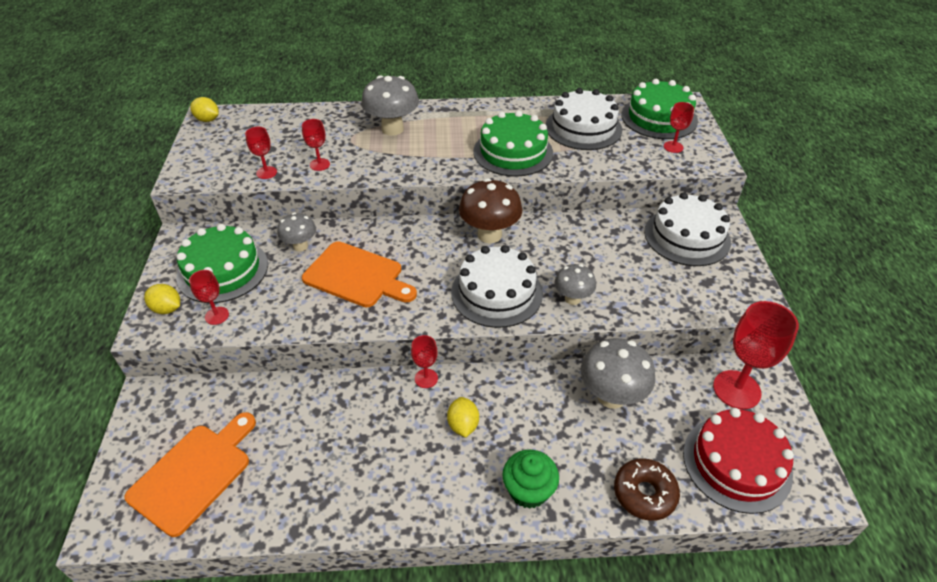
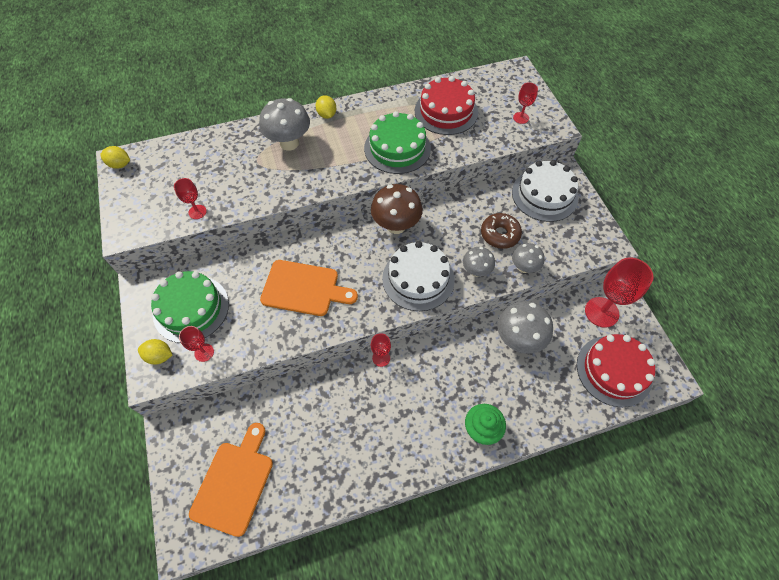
camera: 15 degrees left, 15 degrees up
(300, 246) = (247, 270): grey mushroom -> grey mushroom (524, 267)
(320, 164) = (240, 194): red goblet -> none
(463, 425) = (420, 390): yellow lemon -> yellow lemon (327, 115)
(583, 128) = (446, 111): white cake -> red cake
(644, 493) = (559, 410): brown donut -> brown donut (500, 234)
(659, 118) = (502, 89): green cake -> none

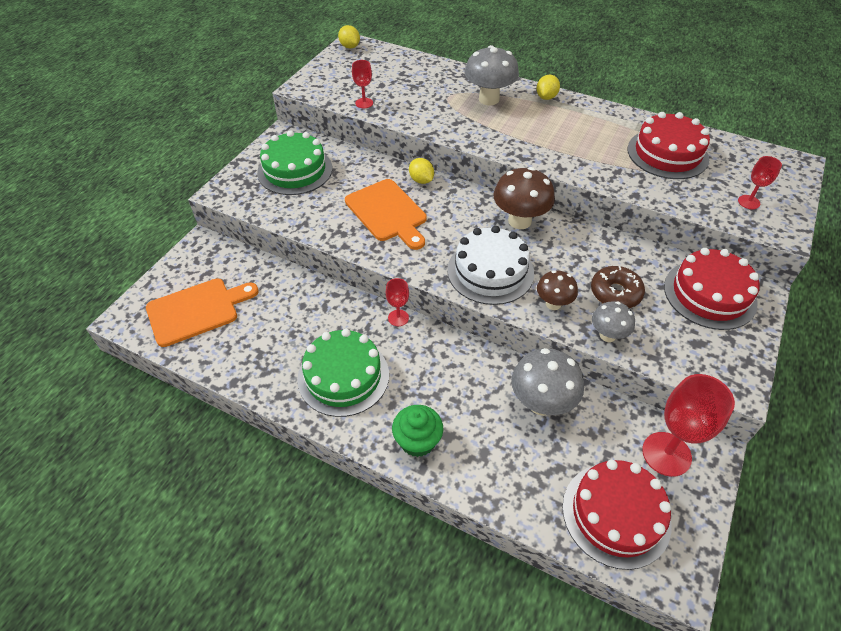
camera: 45 degrees right, 10 degrees down
(159, 356) = (241, 184): yellow lemon -> yellow lemon (421, 180)
(204, 352) = (269, 202): red goblet -> none
(397, 148) = (581, 154): green cake -> green cake (343, 376)
(476, 271) = (553, 304): grey mushroom -> brown mushroom
(544, 195) = (709, 294): white cake -> red cake

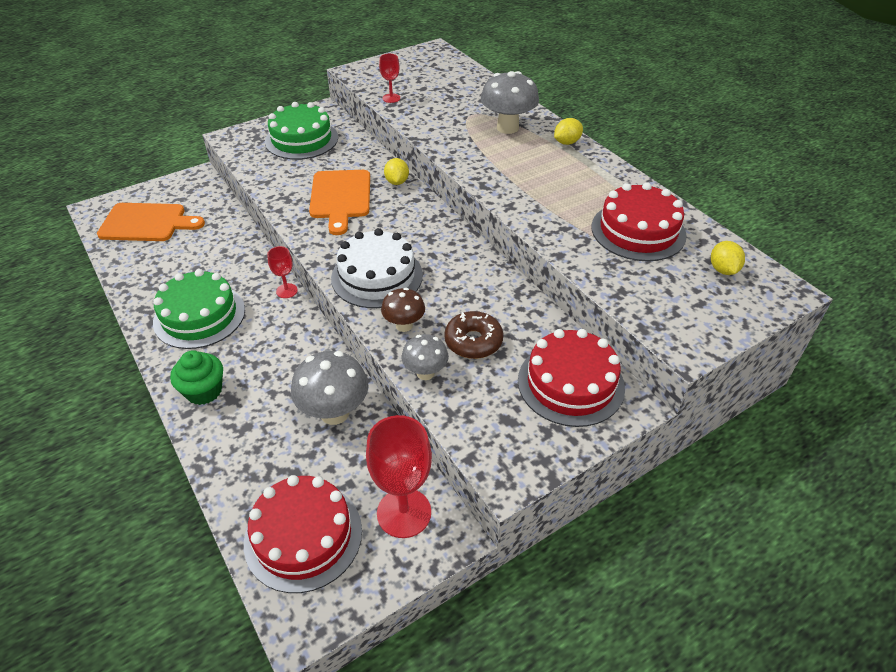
camera: 30 degrees right, 5 degrees down
(350, 47) = (429, 51): yellow lemon -> yellow lemon (723, 270)
(519, 221) = (449, 246): brown mushroom -> none
(748, 202) = (678, 306): red goblet -> none

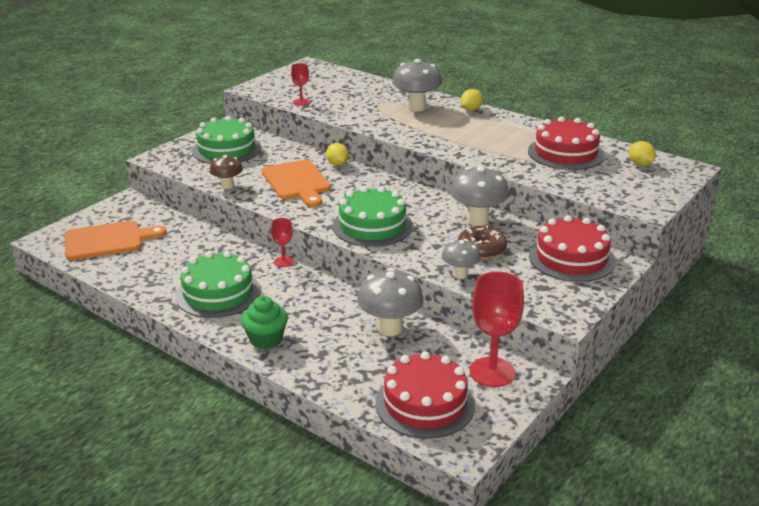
camera: 20 degrees left, 15 degrees down
(377, 276) = (372, 226): white cake -> green cake
(404, 325) = (420, 250): brown mushroom -> brown mushroom (227, 185)
(496, 296) = (477, 220): none -> grey mushroom

